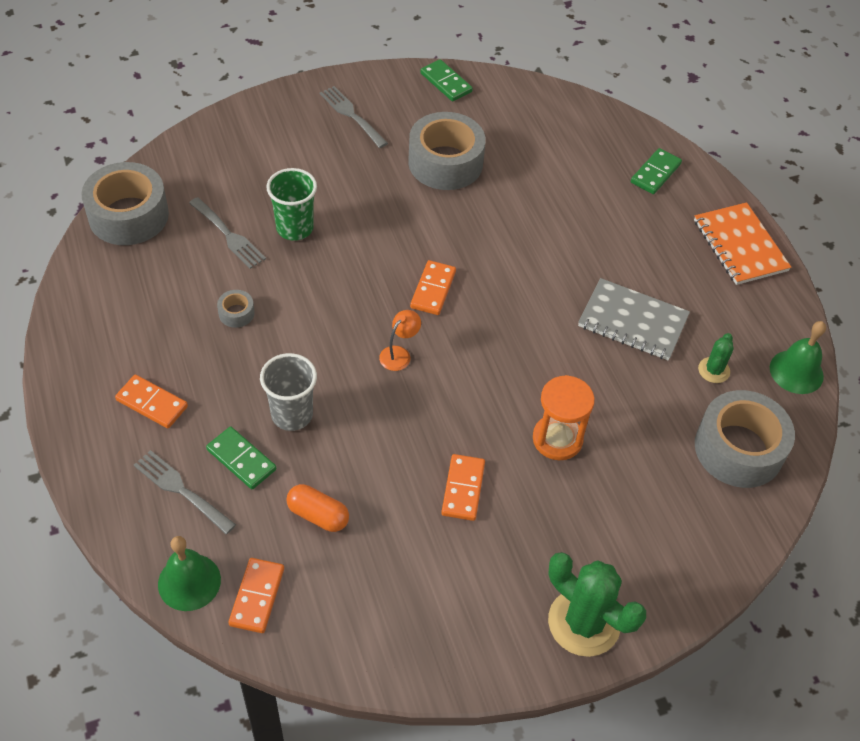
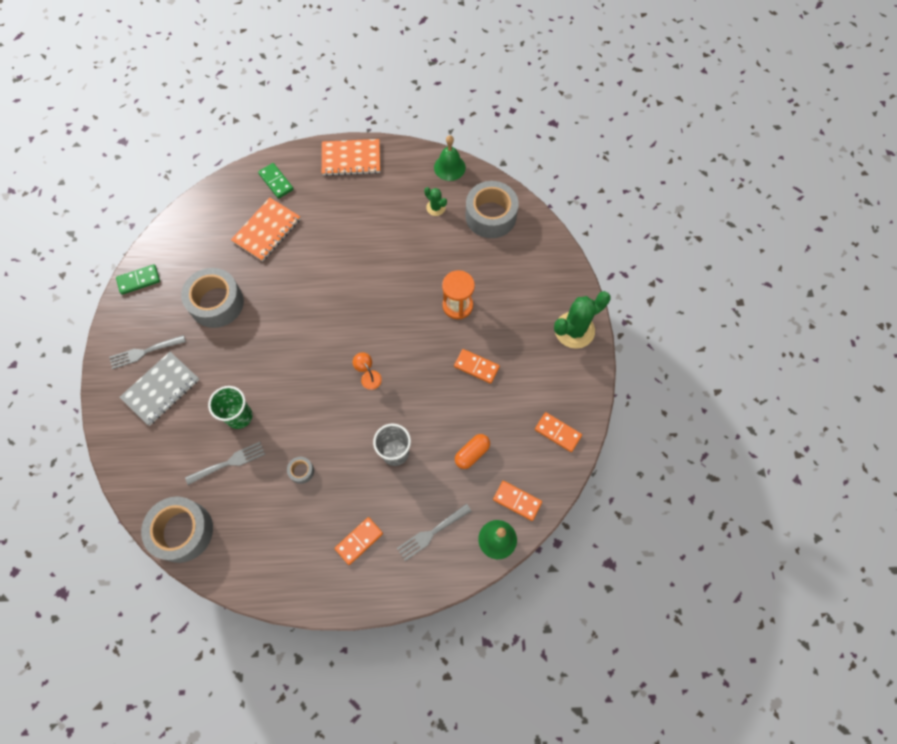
camera: 70 degrees left, 15 degrees up
(241, 459) = (419, 491): green domino -> none
(433, 289) = (324, 342): orange domino -> orange domino (557, 433)
(575, 184) = (267, 230): none -> orange notebook
(633, 321) = (387, 237): grey notebook -> grey notebook (161, 389)

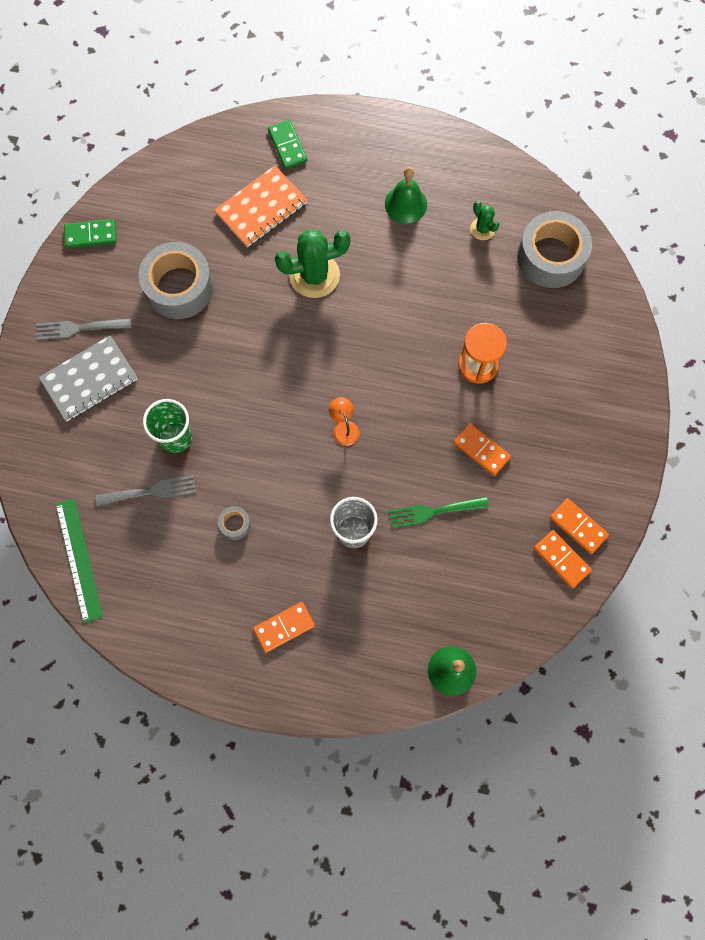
camera: 15 degrees right, 5 degrees up
(182, 531) = (79, 559): grey tape -> green ruler
(351, 159) = (390, 137): orange notebook -> none
(431, 533) = (373, 641): grey fork -> none
(449, 167) = (514, 178): green bell -> green bell (406, 204)
(452, 422) = (433, 511): none -> green fork
(472, 453) = (447, 557): orange capsule -> none
(517, 501) = (488, 630): orange domino -> orange domino (578, 526)
(574, 330) = (619, 434): green cactus -> green cactus (314, 275)

